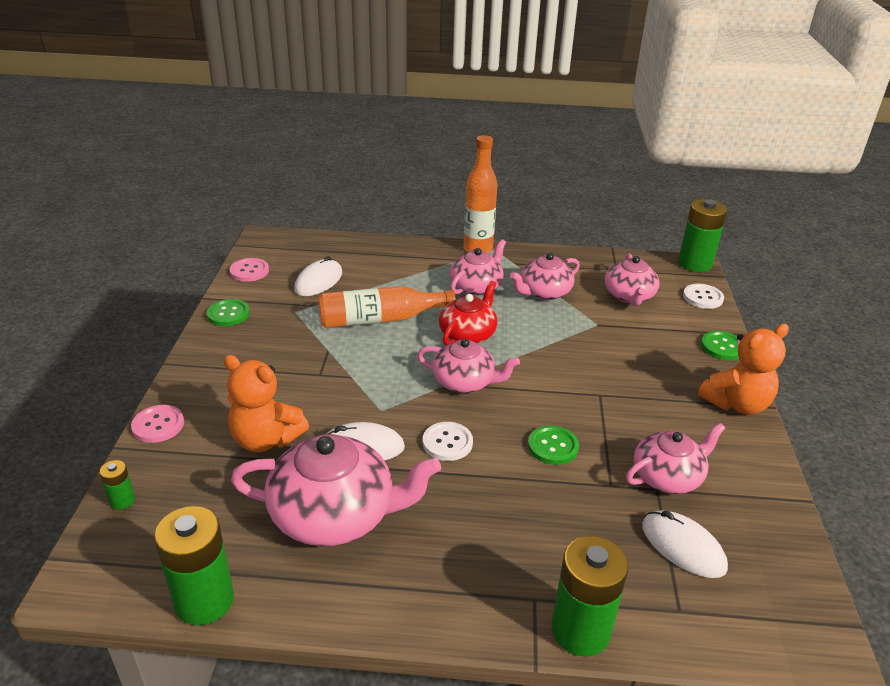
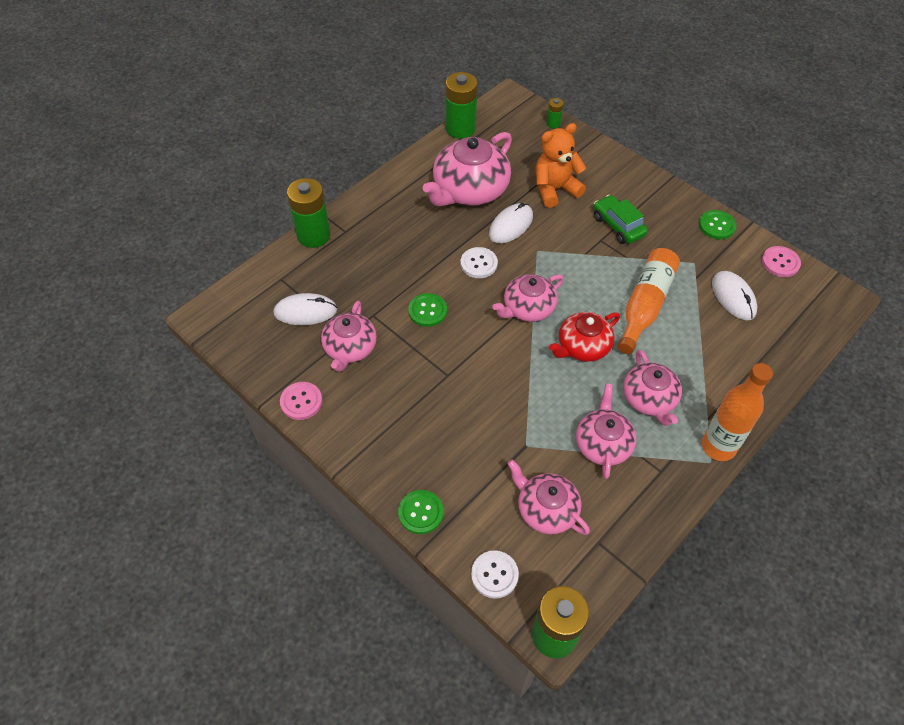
camera: 130 degrees right, 20 degrees up
(158, 425) = (607, 153): pink button -> pink button (301, 401)
(286, 371) = (618, 226): none -> green car
(468, 334) = (582, 346): red teapot -> red teapot turned 75 degrees clockwise
(736, 404) = (361, 452): orange teddy bear -> none

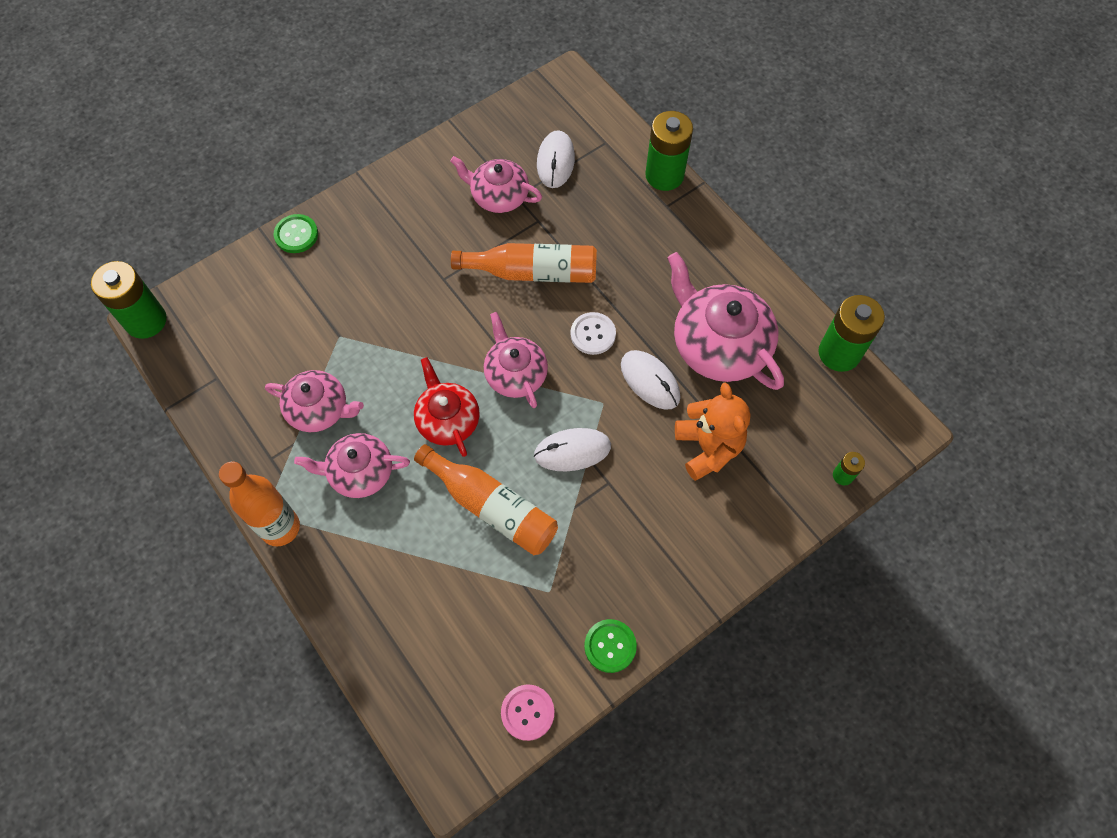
camera: 100 degrees right, 10 degrees up
(301, 401) = (444, 151): pink button -> none
(427, 311) = (533, 272): green button -> orange bottle
(494, 575) = (216, 284): white button -> none
(546, 509) = (264, 339): pink teapot -> none
(618, 226) = (630, 511): green car -> none
(733, 297) = (481, 623): white mouse -> white mouse (572, 451)

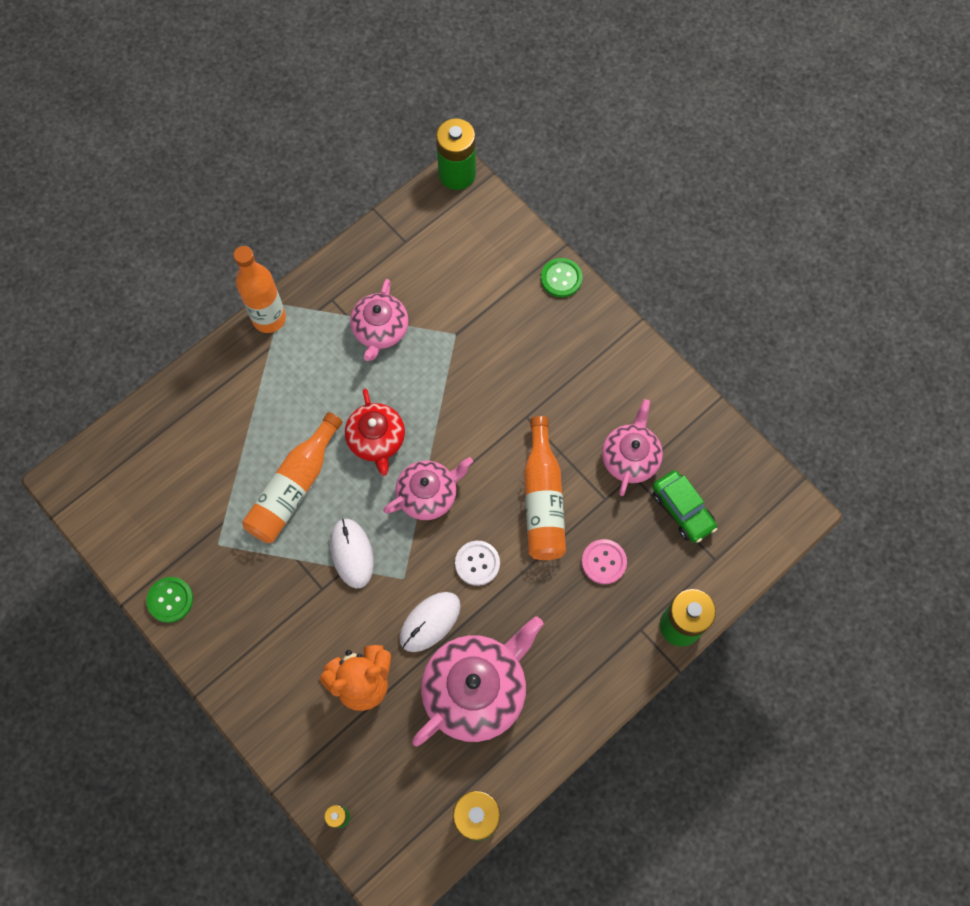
camera: 85 degrees right, 5 degrees up
(360, 472) = (322, 373): pink teapot -> none
(448, 420) = (376, 439): red teapot -> red teapot turned 105 degrees clockwise
(527, 712) = (115, 536): pink button -> pink button (604, 562)
(555, 161) = (682, 510): white mouse -> green car

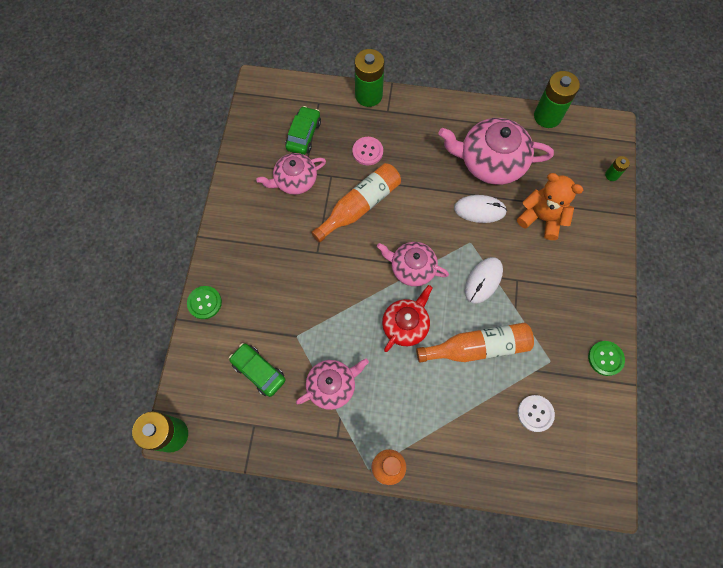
camera: 130 degrees left, 0 degrees up
(451, 279) = (258, 371): none -> green car
(477, 563) = (426, 211): white button -> white button (535, 413)

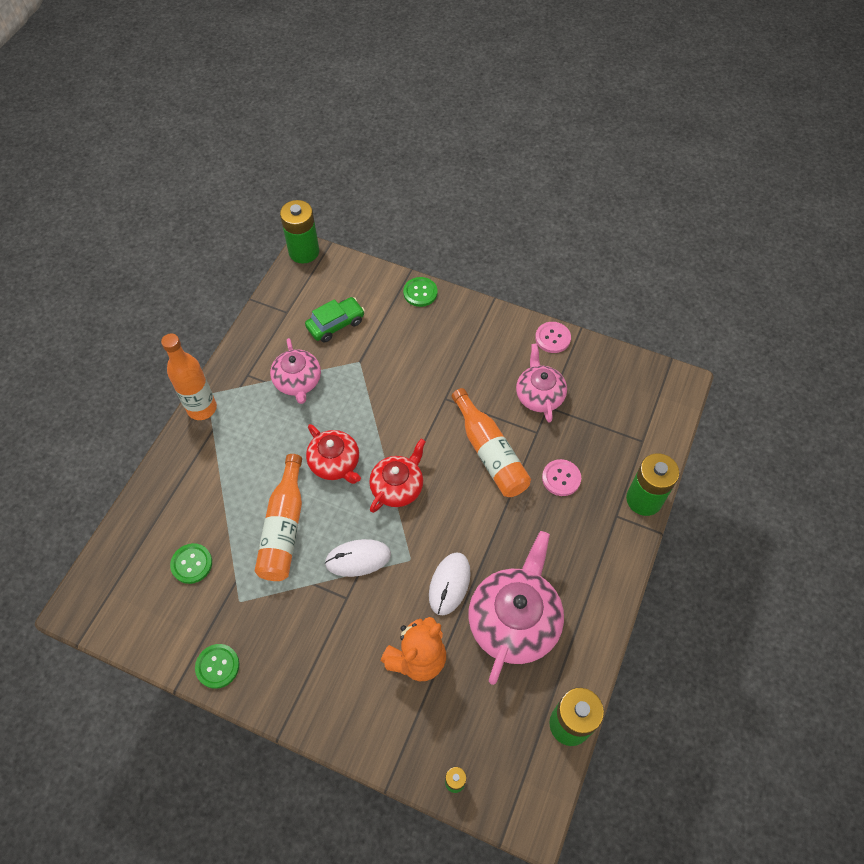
camera: 105 degrees right, 10 degrees down
(234, 181) = (552, 338): none -> pink button
(304, 135) = (598, 416): green car -> none
(412, 268) = (397, 486): pink teapot -> red teapot
(483, 280) = (358, 559): white mouse -> white mouse turned 60 degrees counterclockwise
(535, 413) = (191, 564): white button -> green button

